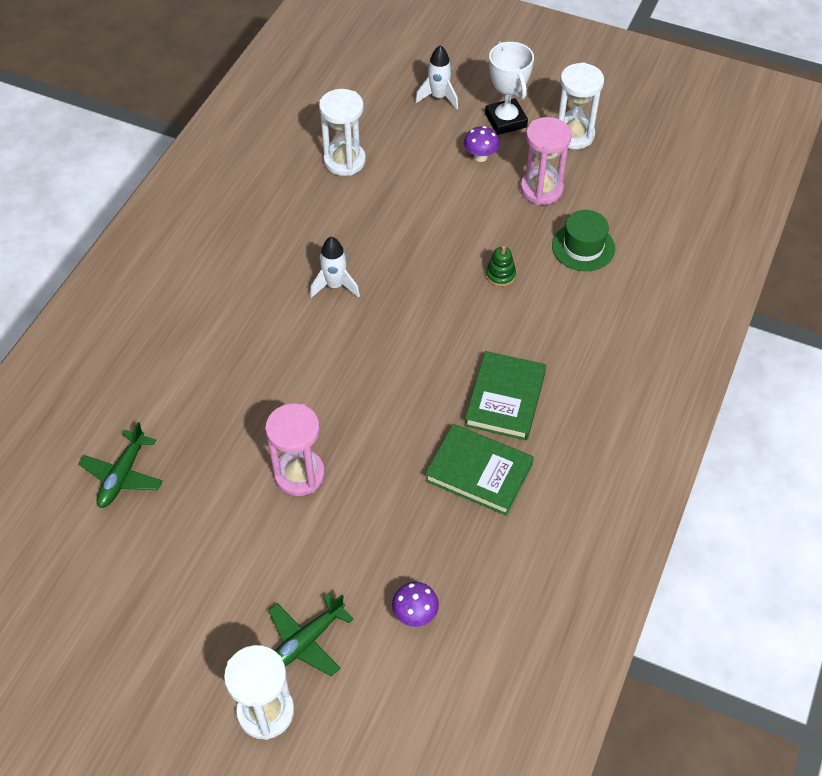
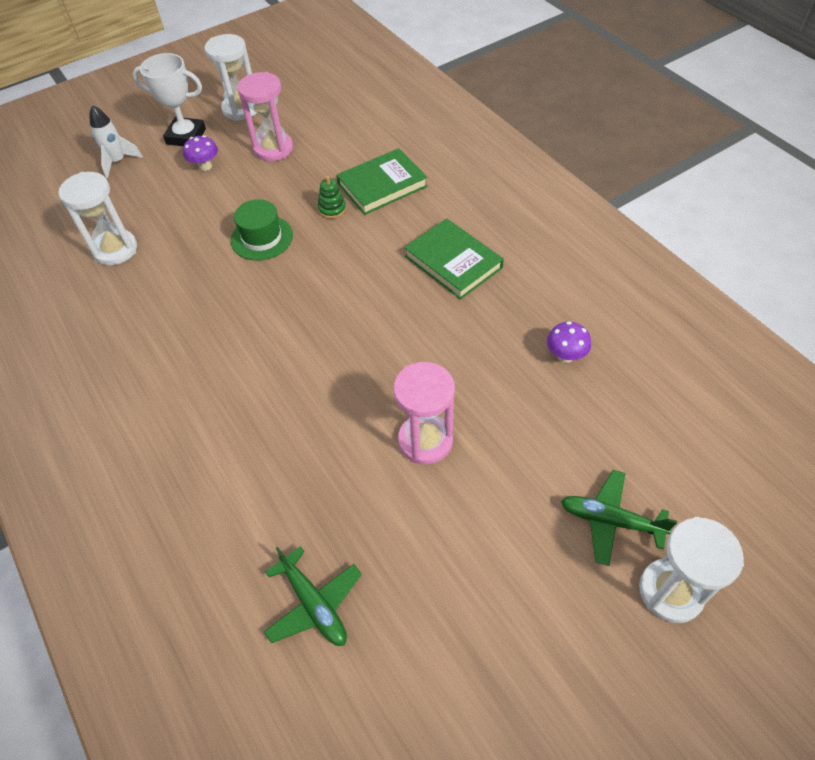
camera: 55 degrees left, 0 degrees up
(305, 641) = (610, 520): green plane -> green plane turned 120 degrees clockwise
(335, 286) = (242, 318): white rocket -> none
(415, 614) = (626, 420): purple mushroom -> purple mushroom (565, 356)
(479, 472) = (512, 311): green book -> green book (382, 185)
(583, 247) = (349, 153): green hat -> green hat (262, 238)

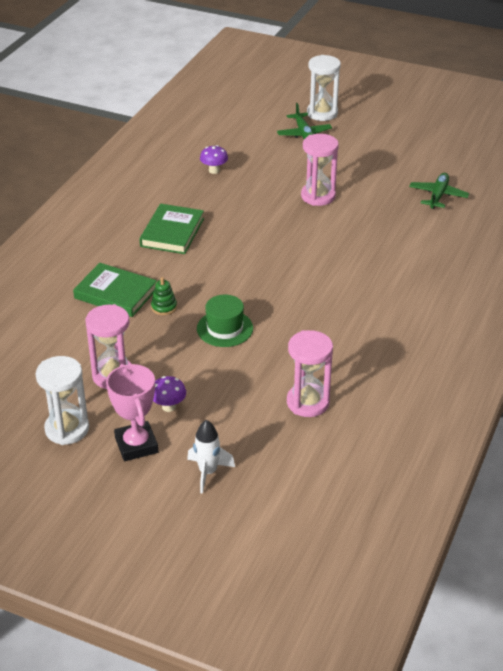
camera: 125 degrees left, 15 degrees down
(115, 250) = (308, 402): white hourglass -> pink hourglass
(186, 136) = (136, 445): white trophy -> pink trophy

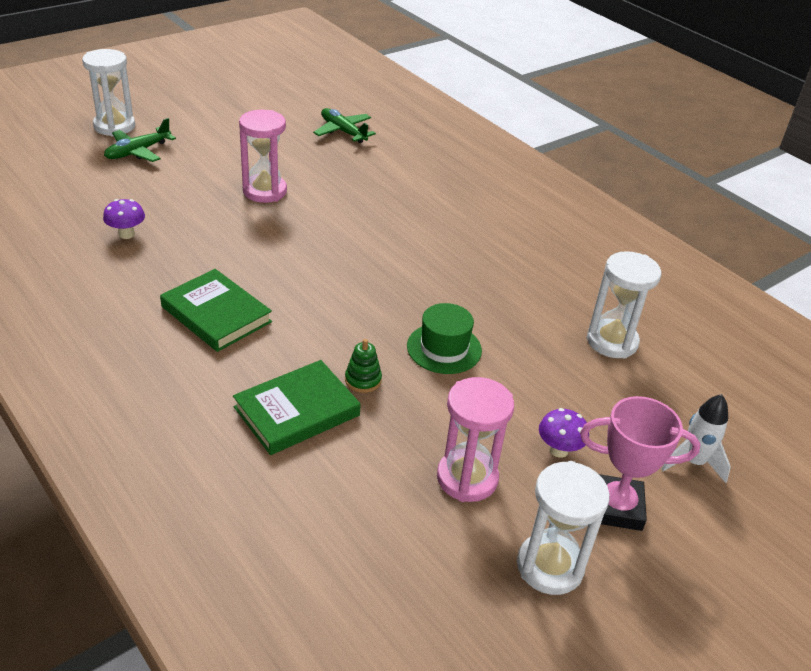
camera: 65 degrees left, 0 degrees up
(304, 134) = (137, 152): green plane -> green plane turned 120 degrees clockwise
(308, 402) = (612, 341): pink hourglass -> white hourglass

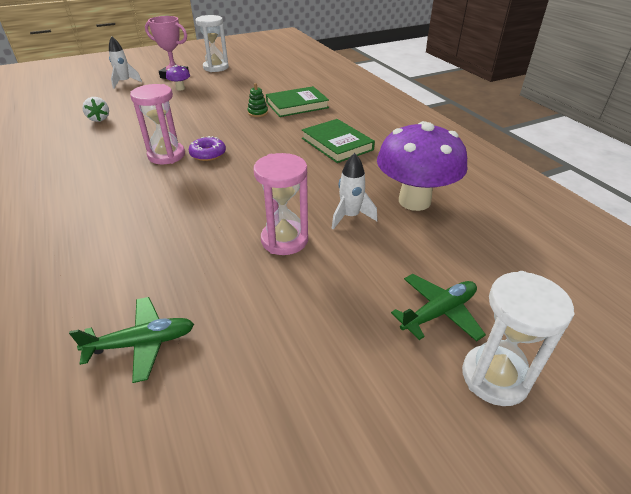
camera: 165 degrees left, 0 degrees up
(126, 234) = (414, 201): purple mushroom -> purple mushroom, size x2.35
(201, 214) = (350, 217): none -> white rocket
(343, 131) = (142, 343): green plane -> green plane turned 75 degrees counterclockwise
(395, 283) = (208, 154): none -> purple donut
(444, 348) = (202, 122): green hat -> none
(467, 478) = (229, 84): pink hourglass -> pink hourglass (166, 155)
(612, 341) = (99, 119): white hourglass -> white strawberry

